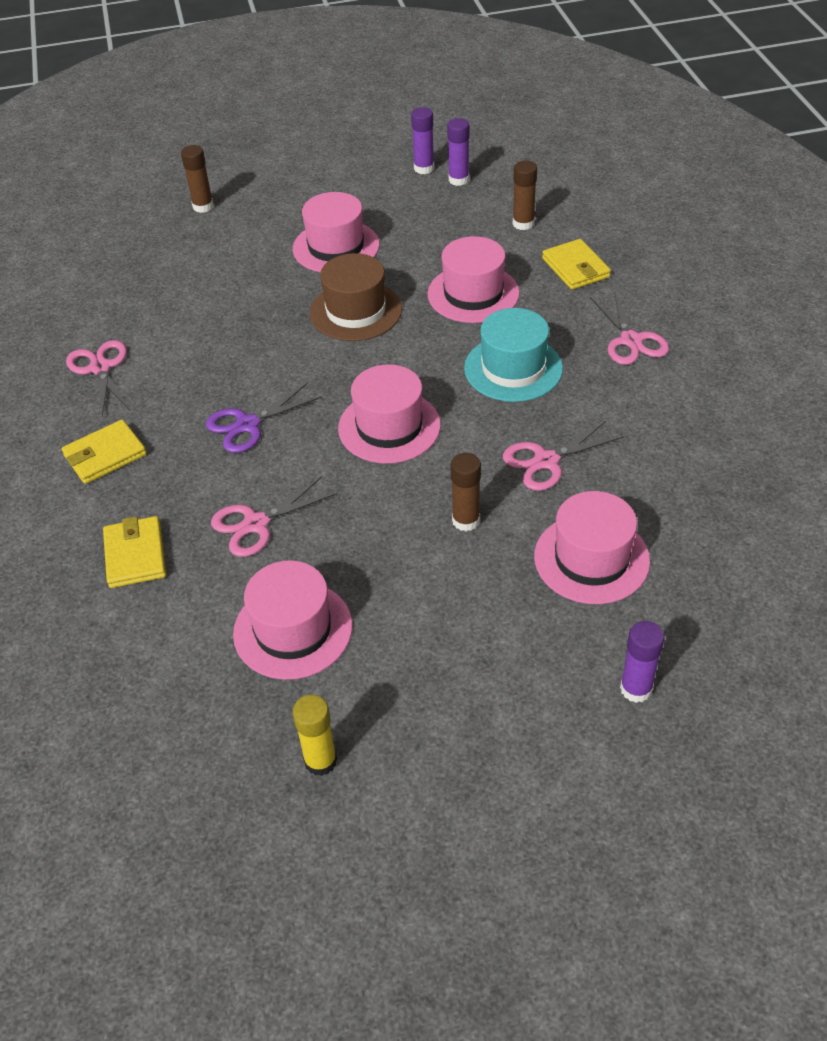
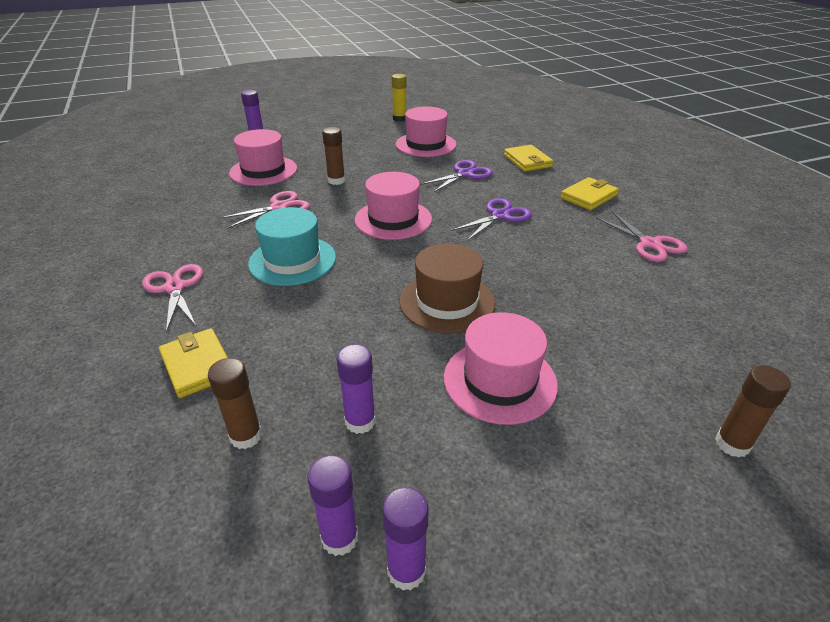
camera: 170 degrees right, 10 degrees down
(256, 524) = (465, 174): pink scissors -> purple scissors
(444, 228) = (360, 421): none -> purple glue stick
(473, 294) = (324, 327): pink hat -> none

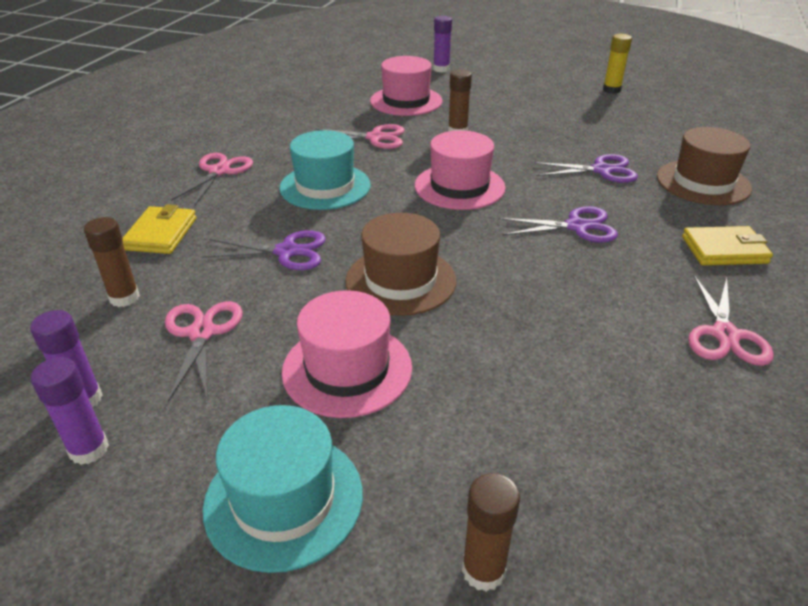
camera: 40 degrees right, 0 degrees up
(335, 324) = (286, 252): none -> purple scissors
(360, 421) = (202, 333): purple glue stick -> pink scissors
(426, 144) = (602, 125): pink hat -> none
(527, 161) = (703, 182): yellow wallet -> brown hat
(587, 491) = (284, 499): none -> turquoise hat

